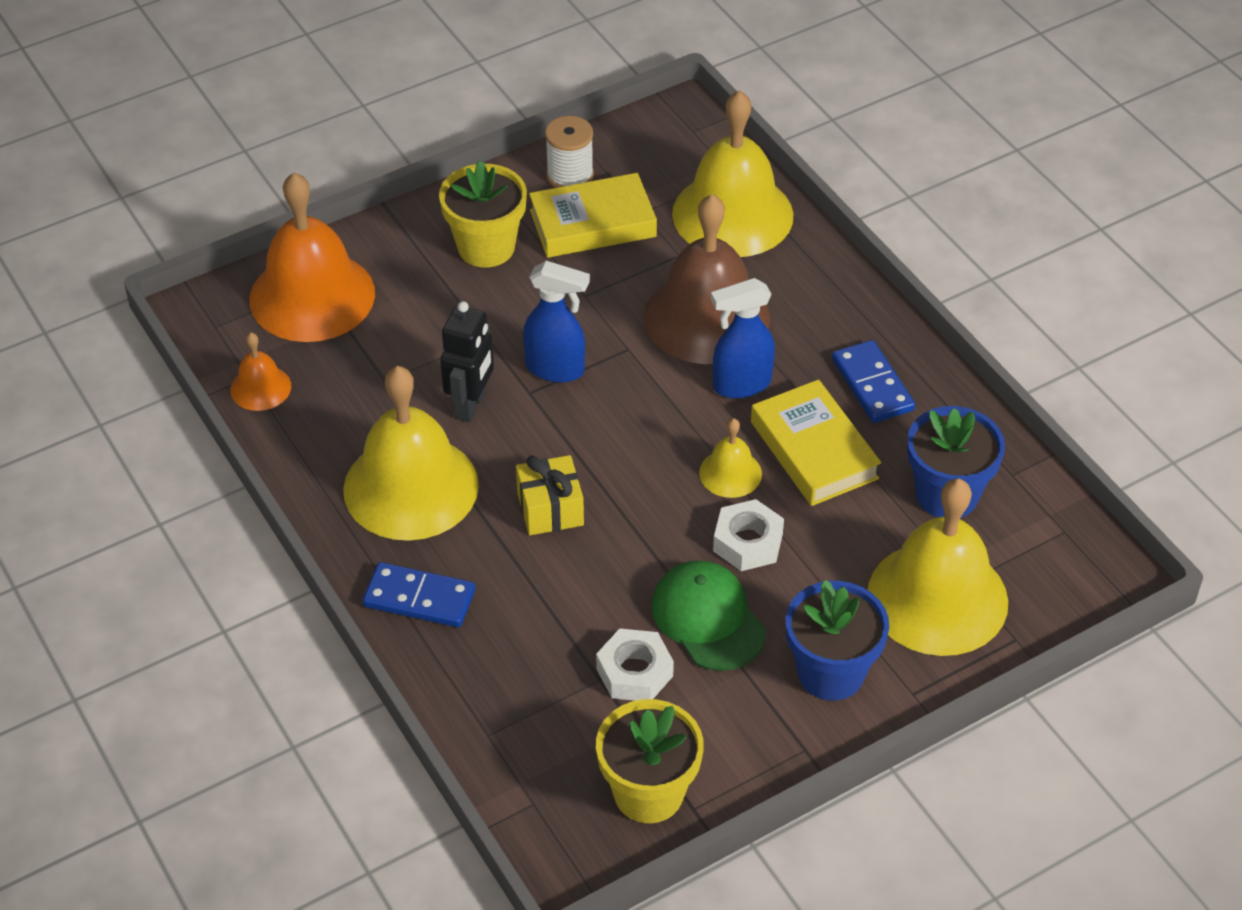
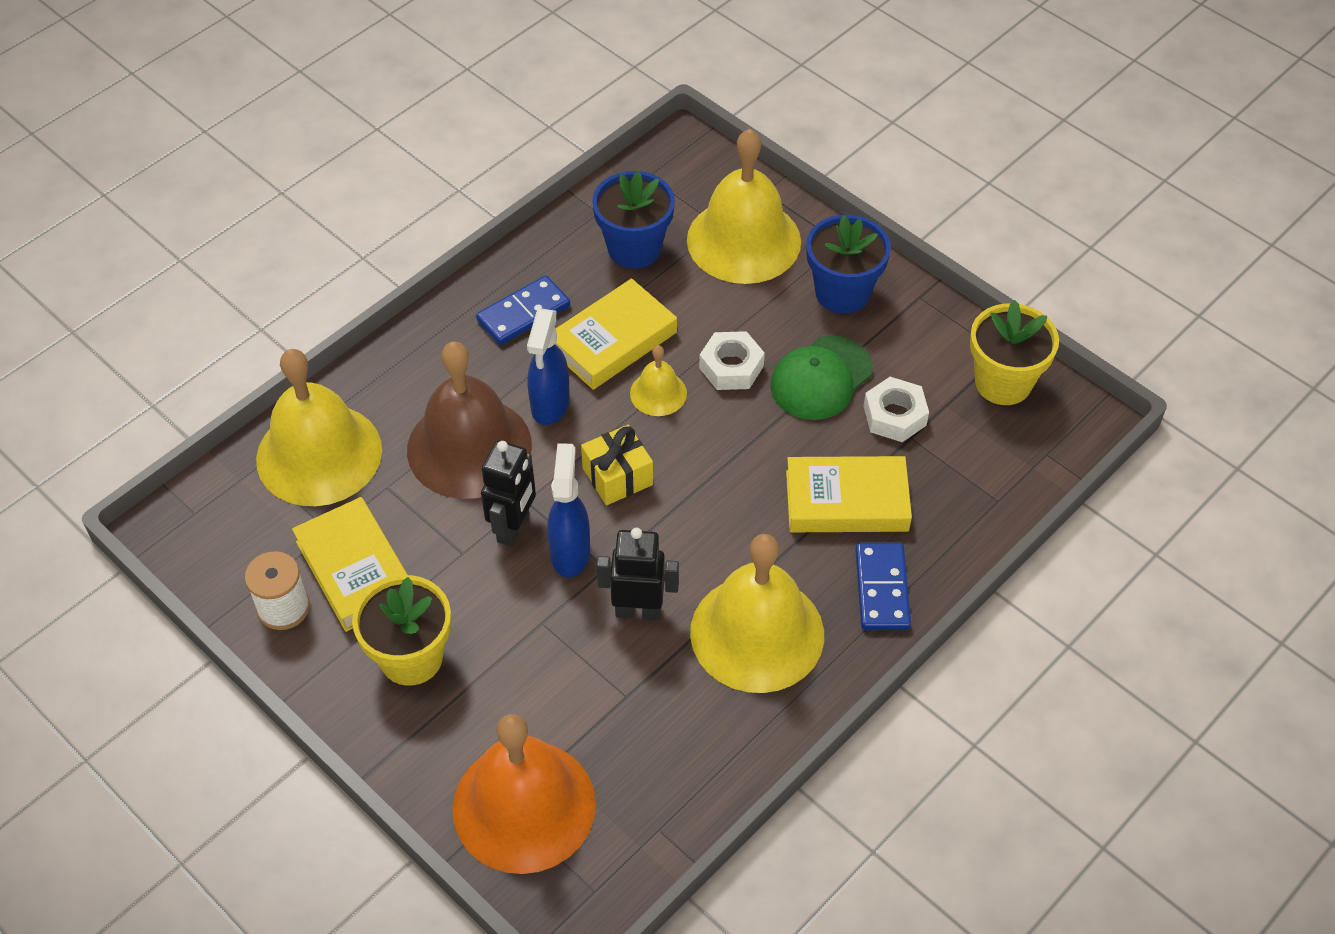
camera: 105 degrees left, 5 degrees up
(260, 388) = (671, 811): orange bell -> none
(536, 598) = (846, 501): none -> yellow book
(550, 509) = (744, 515): yellow gift -> yellow gift (617, 476)
(599, 334) = (514, 528): none -> black robot
(741, 385) = (550, 405): blue spray bottle -> blue spray bottle turned 45 degrees clockwise

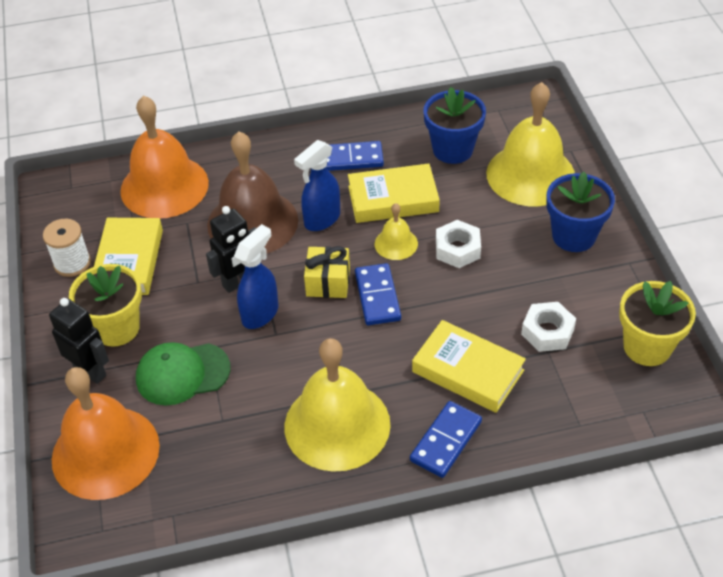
camera: 35 degrees right, 5 degrees down
(319, 454) = (164, 186): yellow bell -> orange bell
(638, 611) = (273, 371): black robot -> black robot (90, 371)
(686, 465) = (377, 296): none -> blue domino
(821, 378) = (514, 284): green cap -> green cap (182, 374)

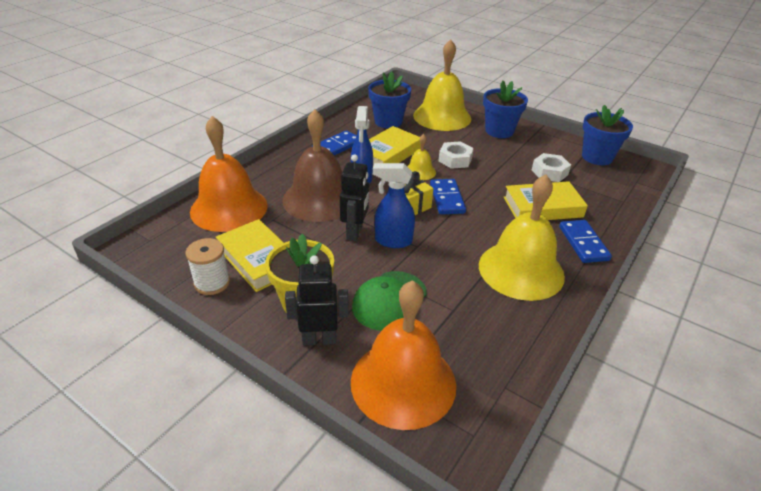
camera: 45 degrees left, 10 degrees down
(260, 314) = (392, 241): blue spray bottle -> blue spray bottle turned 75 degrees counterclockwise
(377, 296) = (447, 199): blue domino -> blue domino turned 45 degrees clockwise
(647, 347) = (597, 157): yellow flower pot -> blue flower pot

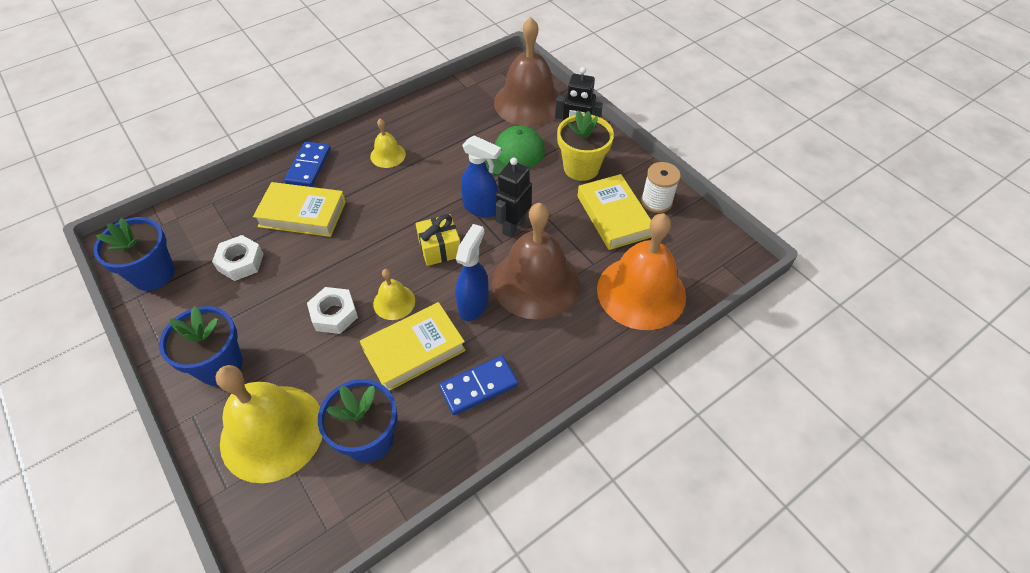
camera: 160 degrees left, 15 degrees up
(403, 382) = (528, 102): orange bell -> brown bell
(447, 199) = (393, 249): blue domino -> none
(521, 270) = (388, 155): yellow bell -> yellow bell, size x0.47

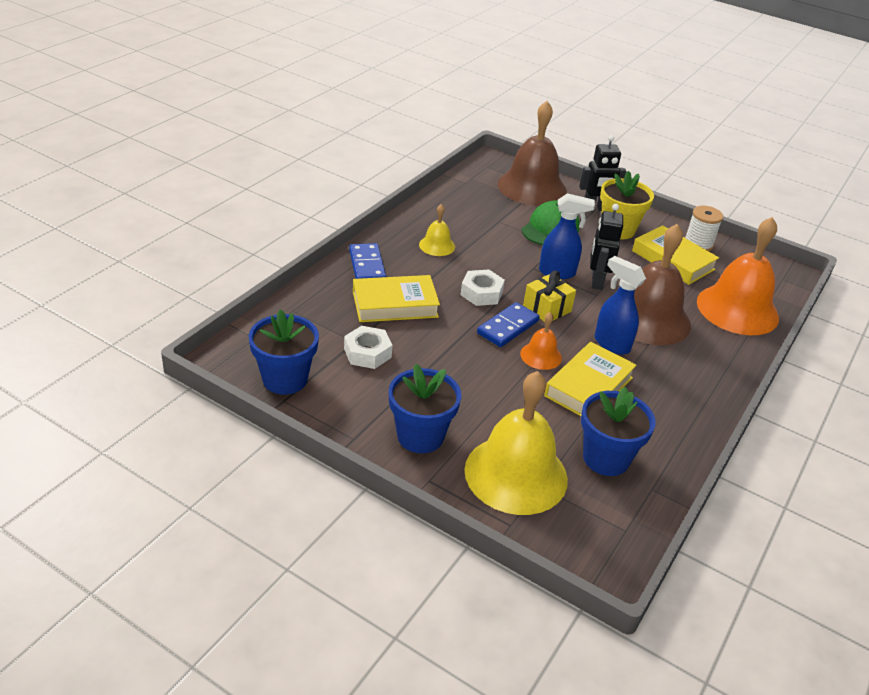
camera: 25 degrees left, 15 degrees down
(334, 314) = (494, 375): white nut -> white nut (481, 293)
(394, 302) = (541, 355): yellow bell -> orange bell
(474, 304) = (611, 344): blue spray bottle -> blue spray bottle turned 45 degrees counterclockwise
(478, 386) = (664, 400): blue domino -> blue domino (507, 327)

